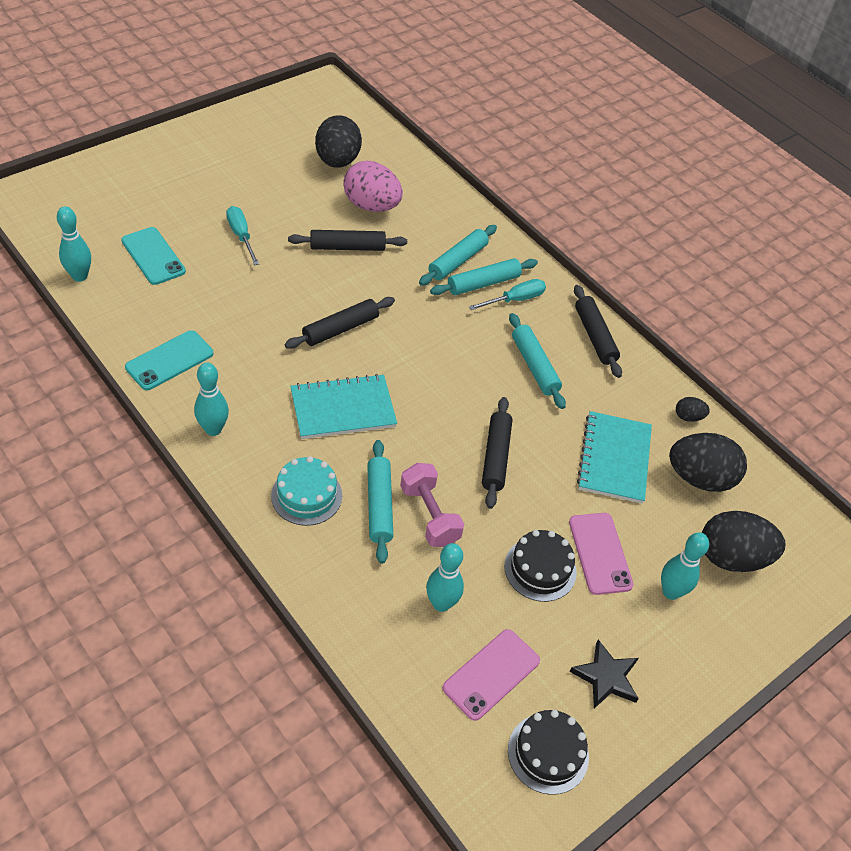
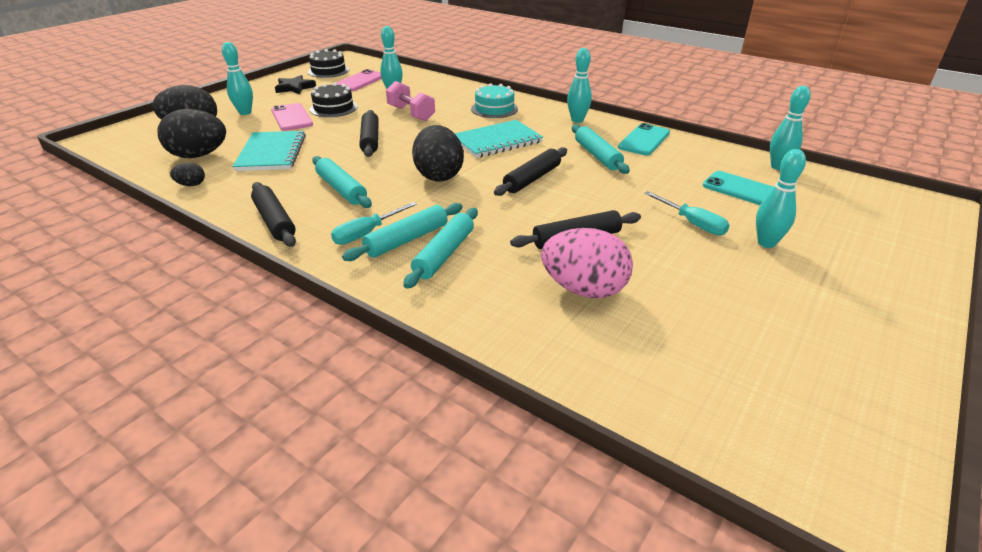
camera: 170 degrees right, 15 degrees down
(205, 203) = (766, 243): none -> turquoise bowling pin
(337, 161) = (680, 340): black egg -> black egg (438, 175)
(379, 505) = (446, 112): turquoise rolling pin -> turquoise rolling pin (597, 156)

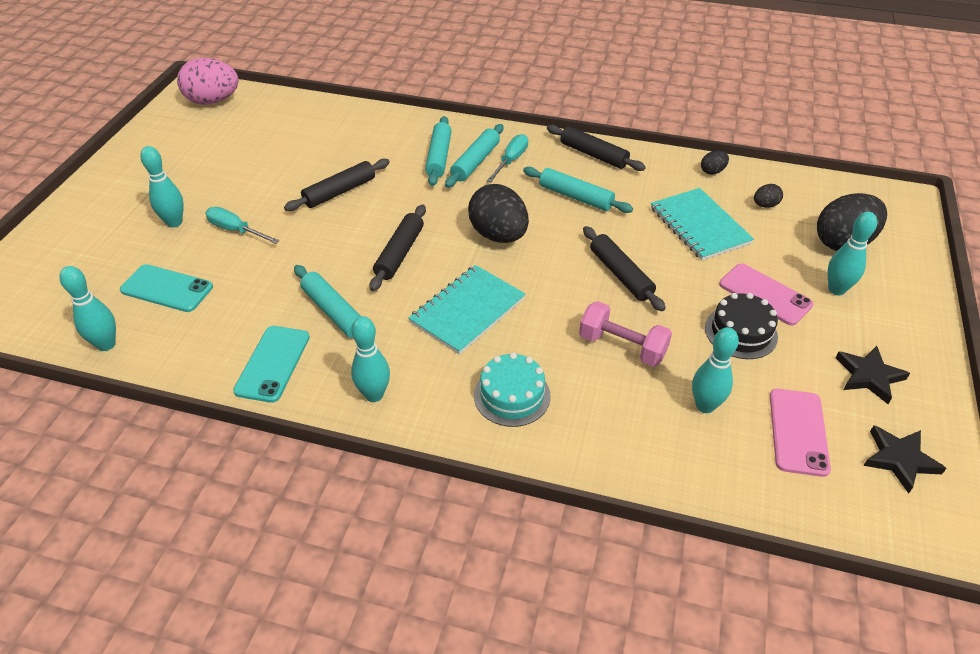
camera: 160 degrees right, 10 degrees up
(199, 155) = (765, 205): black egg -> black egg, size x0.45
(328, 71) = (900, 459): black cake -> black star
(584, 289) = (327, 153): pink egg -> pink egg (213, 101)

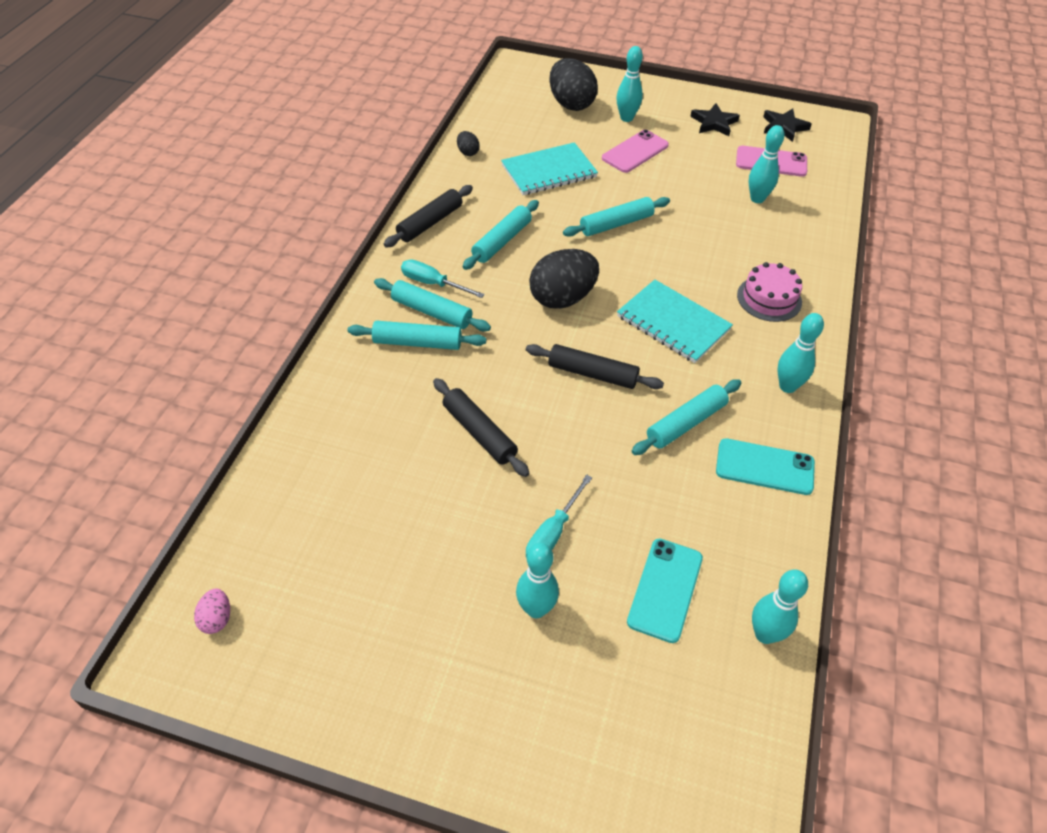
camera: 90 degrees left, 5 degrees up
(213, 101) = (217, 618): pink egg -> pink egg, size x0.45
(512, 395) = (769, 298): turquoise cake -> pink cake
(620, 274) = (616, 224): black rolling pin -> turquoise rolling pin
(622, 347) = (704, 232): pink dumbbell -> none
(741, 332) = (679, 170): black cake -> none
(765, 205) = (521, 132): black egg -> none

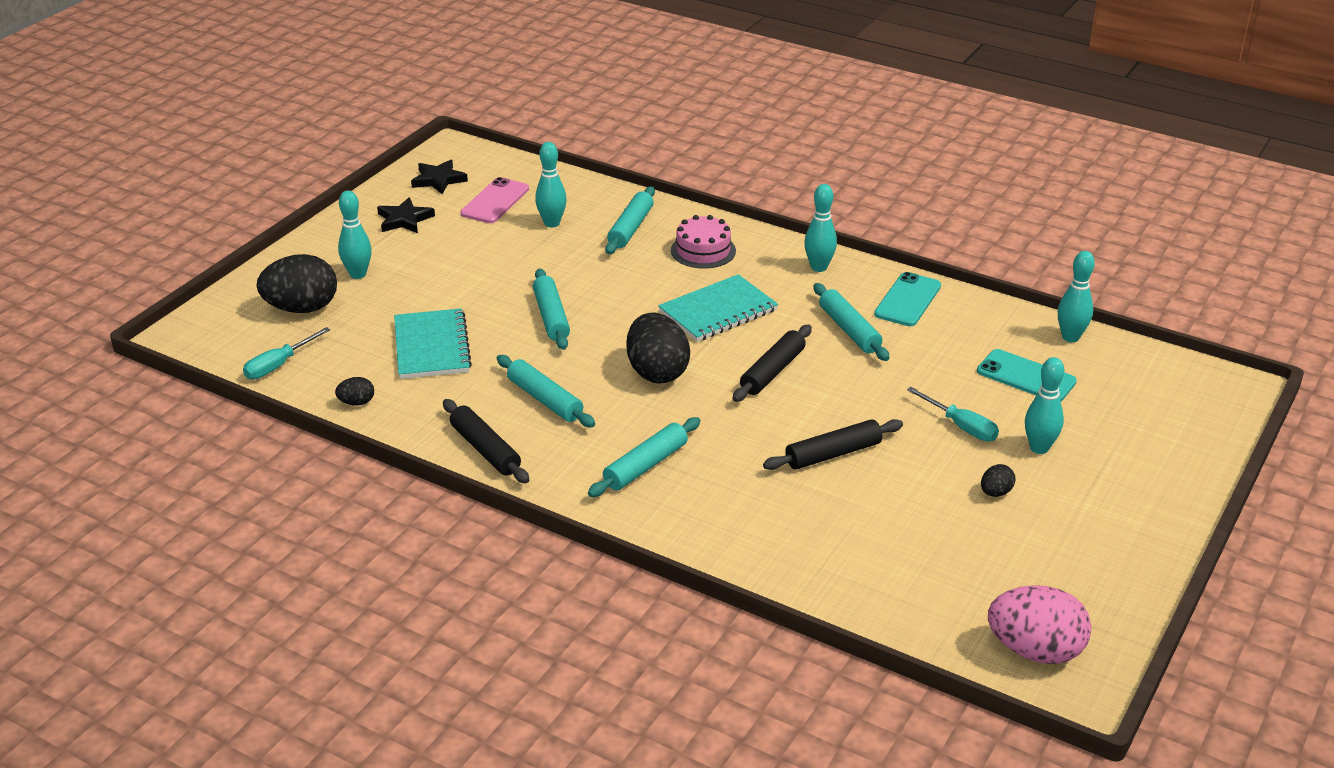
camera: 75 degrees left, 15 degrees down
(217, 618) = (1035, 651): pink egg -> pink egg, size x2.20
(417, 343) = (692, 481): turquoise rolling pin -> turquoise rolling pin (631, 228)
(433, 283) = (598, 459): turquoise screwdriver -> turquoise screwdriver (279, 365)
(450, 571) = (995, 492): none -> black egg
(635, 152) = (428, 281): pink phone -> none

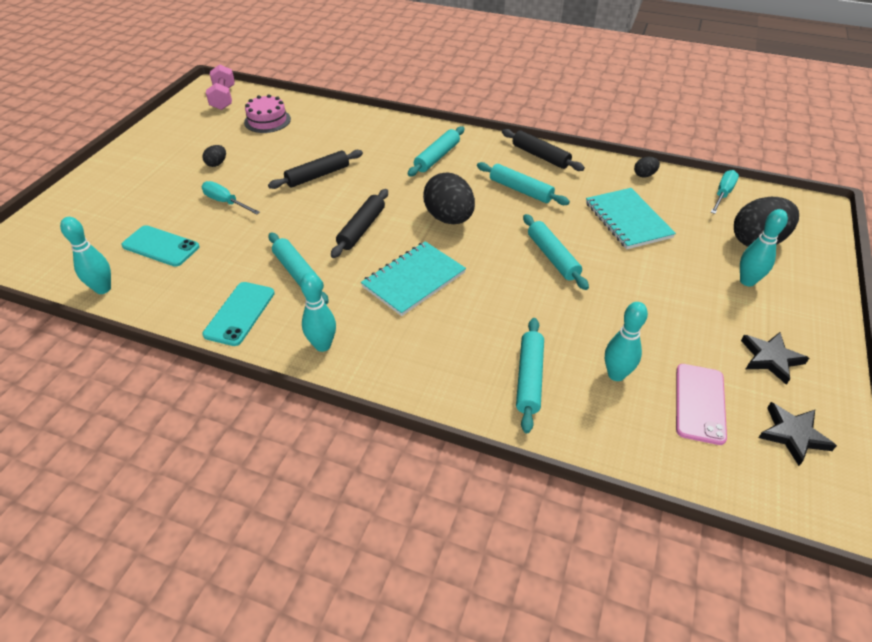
camera: 170 degrees right, 10 degrees up
(703, 250) = (443, 354): pink cake -> pink cake (267, 121)
(1035, 651) = (223, 98): pink egg -> pink dumbbell
(1039, 448) = (176, 193): turquoise bowling pin -> none

